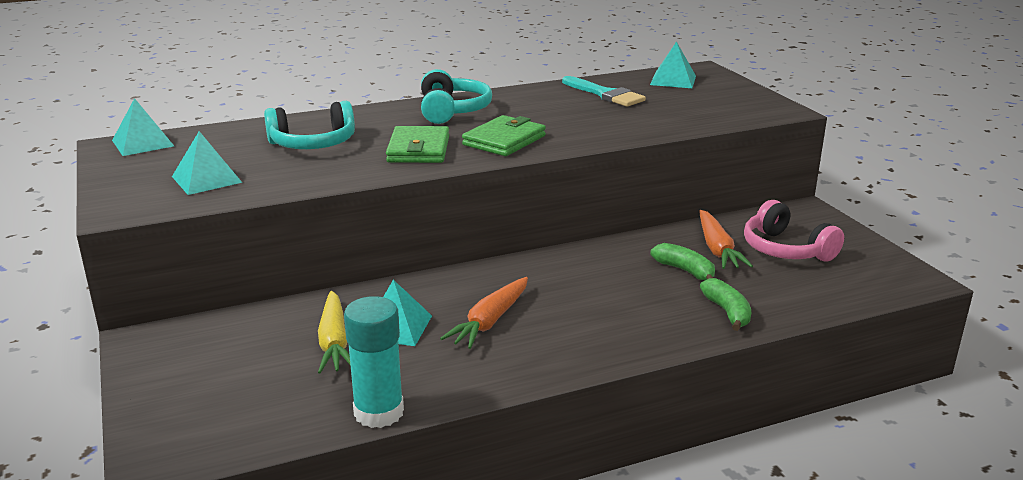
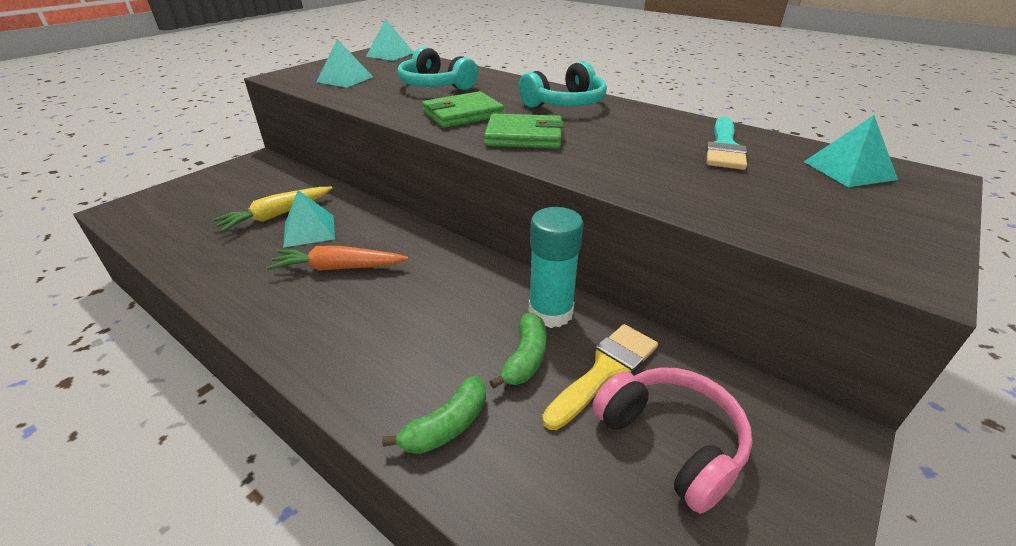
camera: 60 degrees right, 10 degrees up
(379, 412) = (179, 264): turquoise glue stick -> turquoise glue stick (550, 312)
(717, 249) = (605, 370): orange carrot -> yellow brush
(785, 249) = (671, 441): pink headphones -> pink headphones turned 120 degrees clockwise

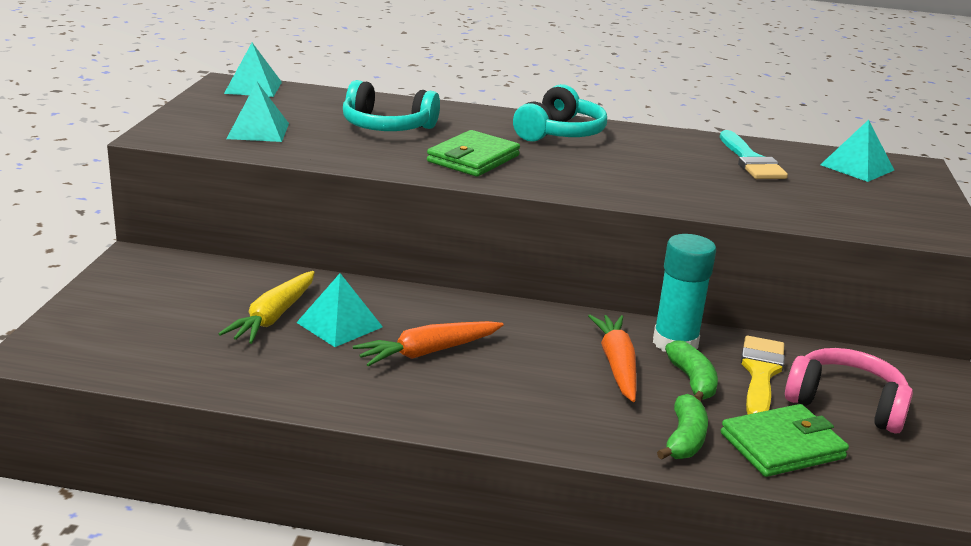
camera: 30 degrees left, 10 degrees down
(472, 320) = (616, 365): none -> orange carrot
(524, 136) = (569, 174): green wallet -> green wallet (782, 445)

